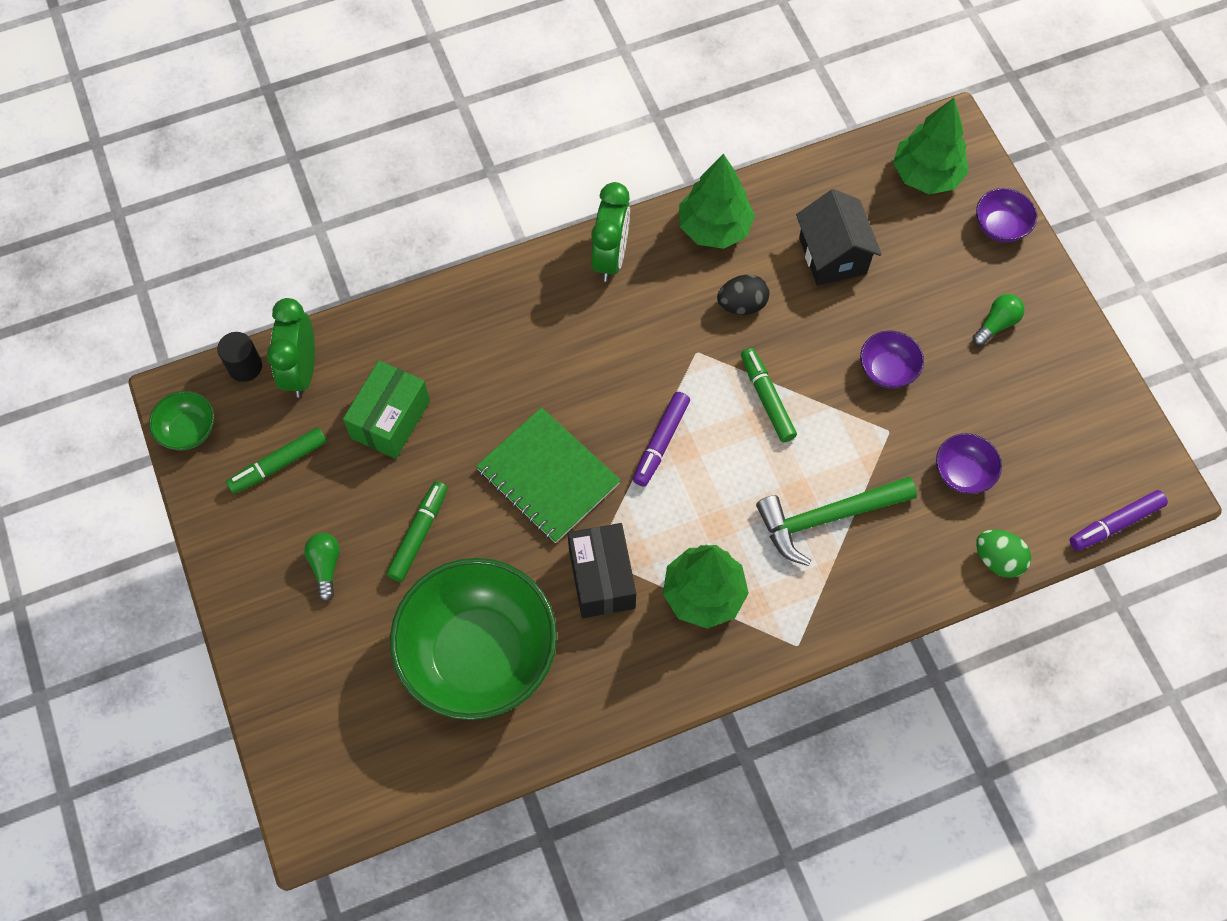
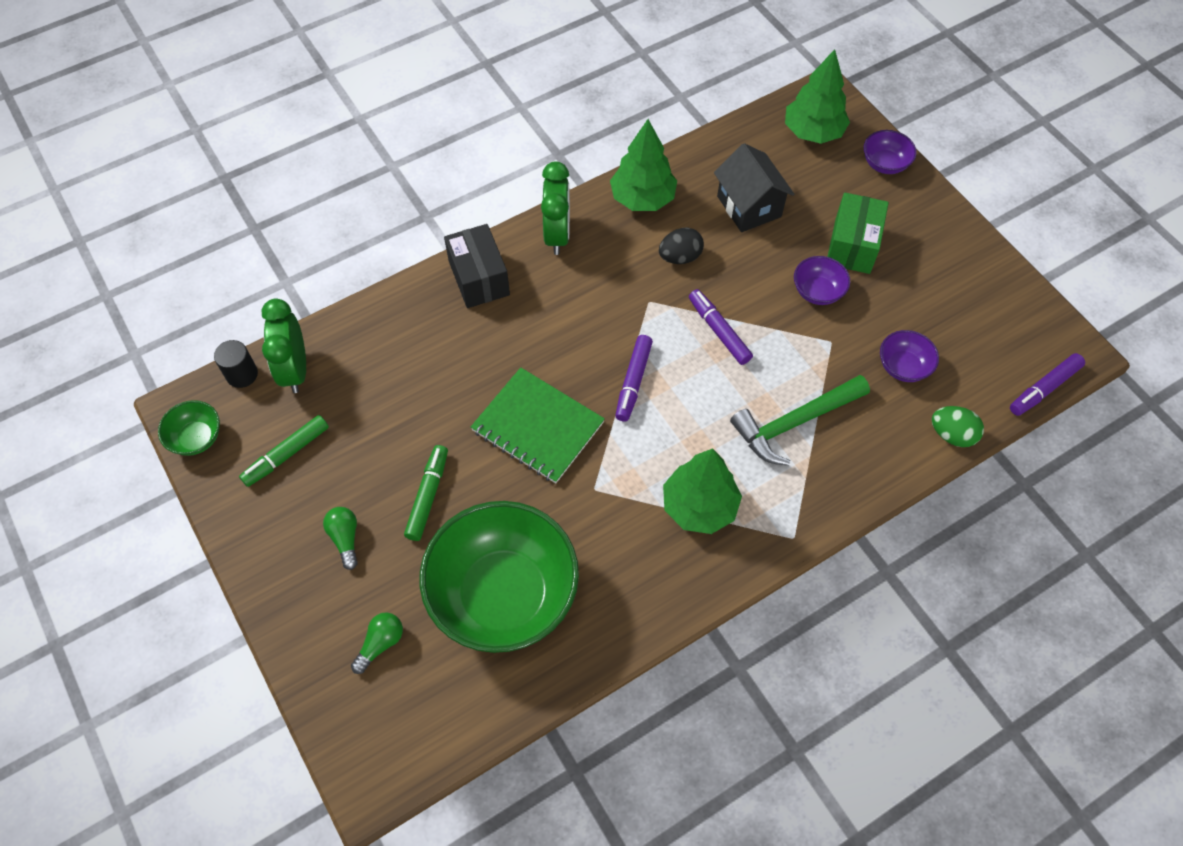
camera: 10 degrees left, 5 degrees down
(390, 419) = (384, 399): green box -> green box (852, 245)
(601, 578) = (604, 508): black box -> black box (479, 278)
(767, 398) = (719, 331): green marker -> purple marker
(996, 324) = (901, 241): green light bulb -> green light bulb (380, 643)

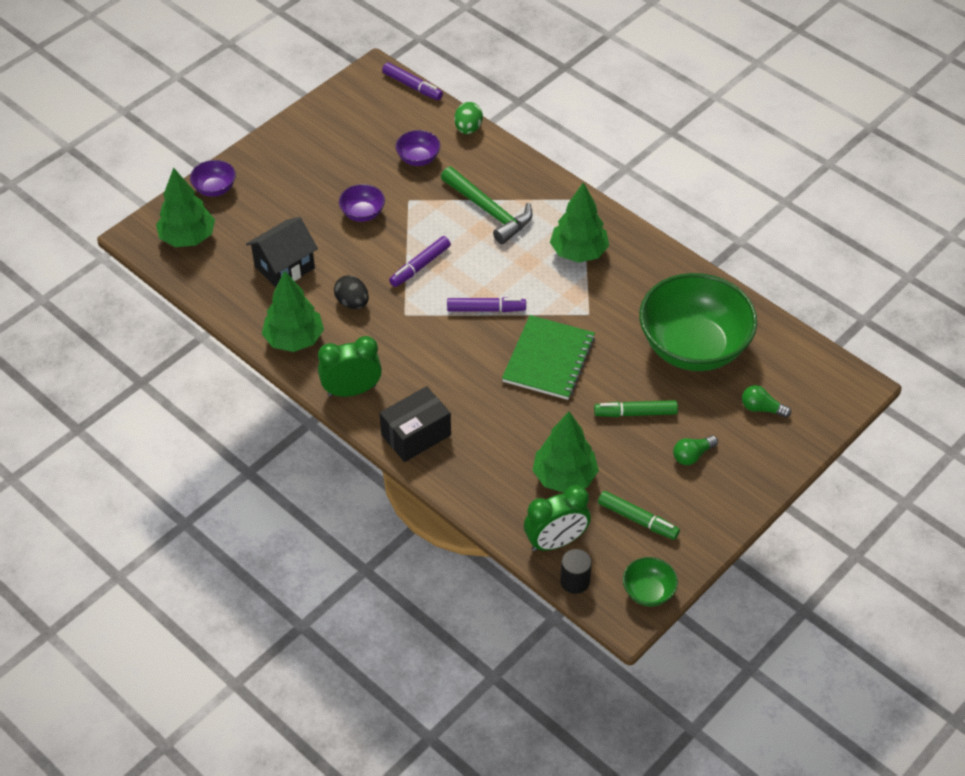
camera: 105 degrees left, 10 degrees down
(371, 399) = (564, 477): none -> green tree
(852, 245) = (309, 198): green box -> none

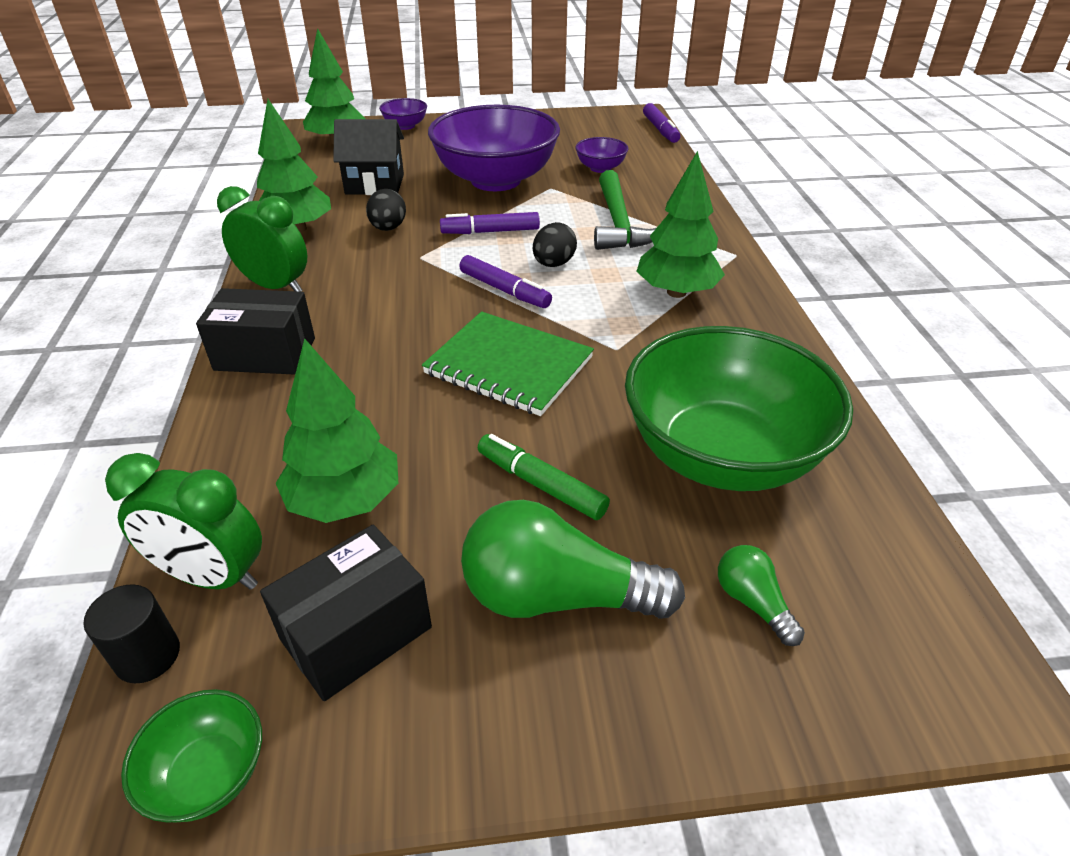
camera: 40 degrees right, 10 degrees down
(362, 213) = (495, 180): purple bowl -> purple bowl, size x2.35
(468, 129) = (677, 168): green egg -> none
(489, 271) = (553, 264): none -> black egg
(549, 359) = (508, 366): green notebook -> green notebook turned 60 degrees clockwise
(638, 519) = (356, 633): green marker -> black box
(692, 455) = (556, 596): green light bulb -> green light bulb, size x2.03

